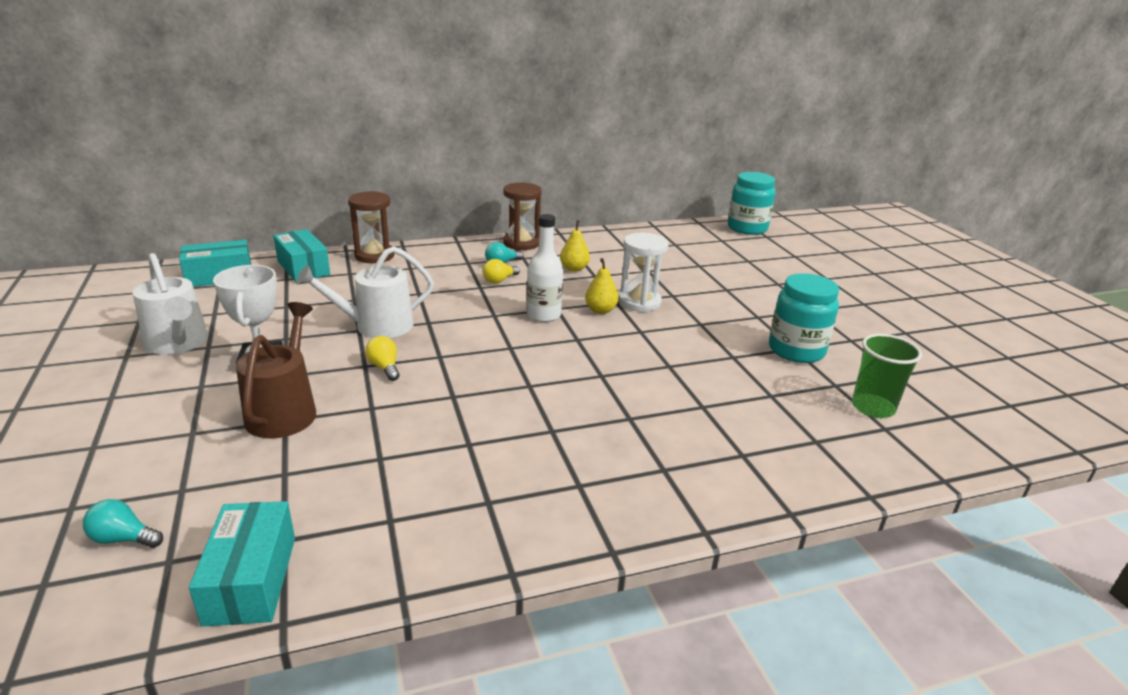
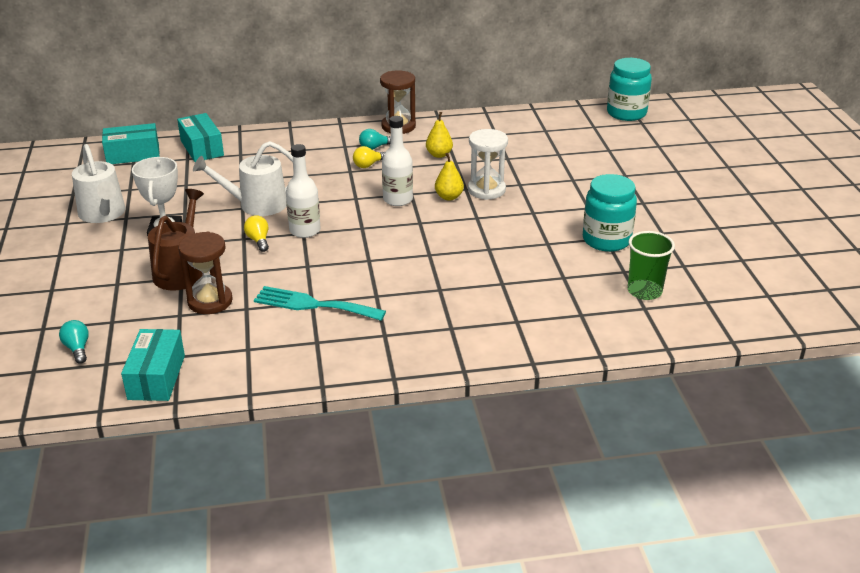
camera: 10 degrees right, 5 degrees up
(123, 538) = (77, 349): turquoise light bulb -> turquoise light bulb turned 45 degrees clockwise
(374, 256) = (263, 137): brown hourglass -> brown hourglass (210, 301)
(441, 353) = (305, 230): none -> white bottle
(472, 448) = (313, 305): none -> turquoise fork

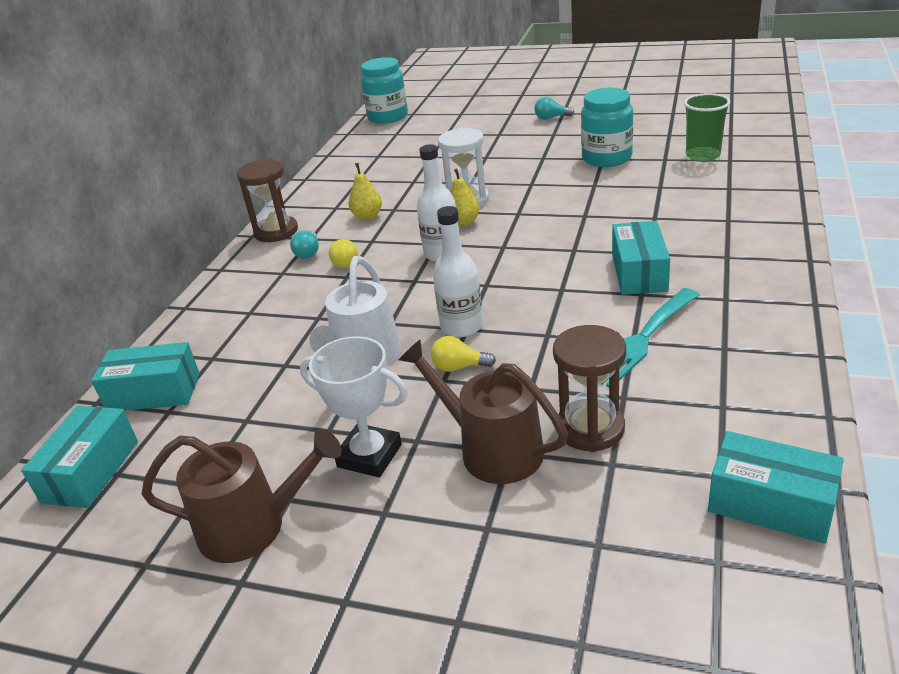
camera: 60 degrees left, 0 degrees up
(77, 349) = (663, 597): turquoise light bulb -> turquoise light bulb (551, 118)
(103, 214) = (252, 526): white watering can -> brown watering can
(406, 290) = (639, 273): none -> turquoise box

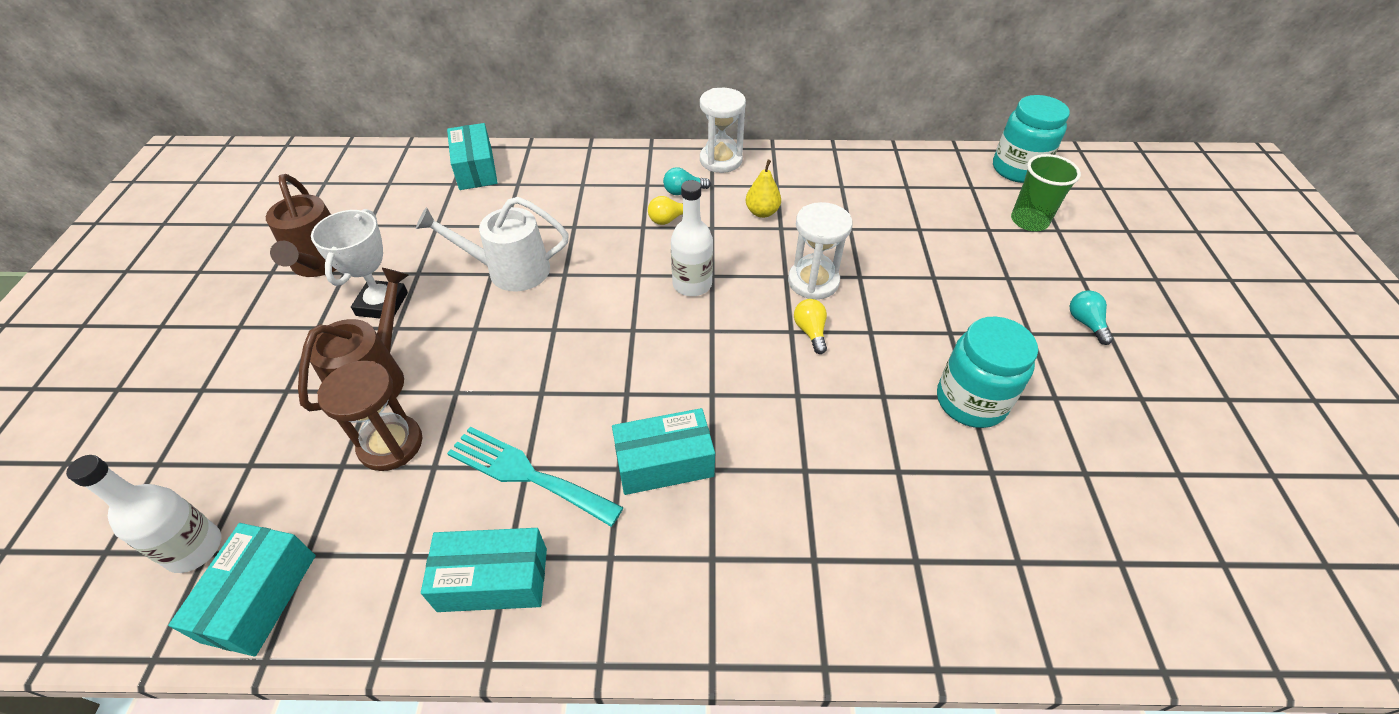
camera: 70 degrees right, 15 degrees up
(91, 471) = (393, 170): turquoise box -> turquoise box (493, 579)
(276, 232) = (721, 160): brown hourglass -> white hourglass
(459, 367) = (492, 335): yellow light bulb -> yellow light bulb (810, 331)
(462, 326) = (557, 325): white bottle -> white bottle (194, 548)
(463, 222) = (760, 288): yellow pear -> none
(703, 155) = (1021, 522): green cup -> green cup (1029, 221)

